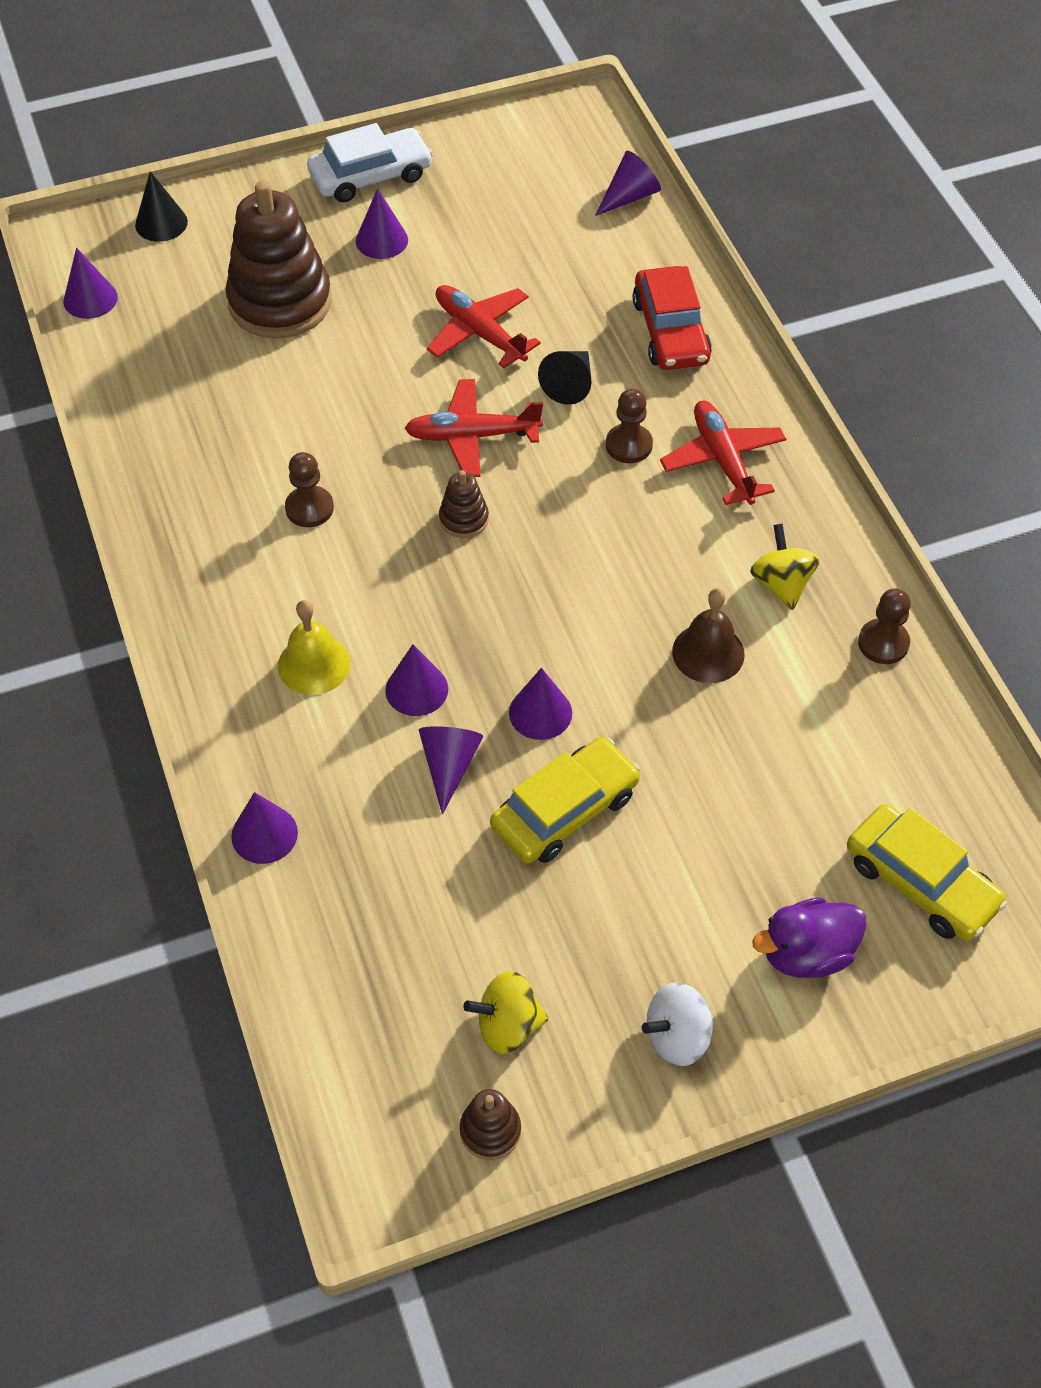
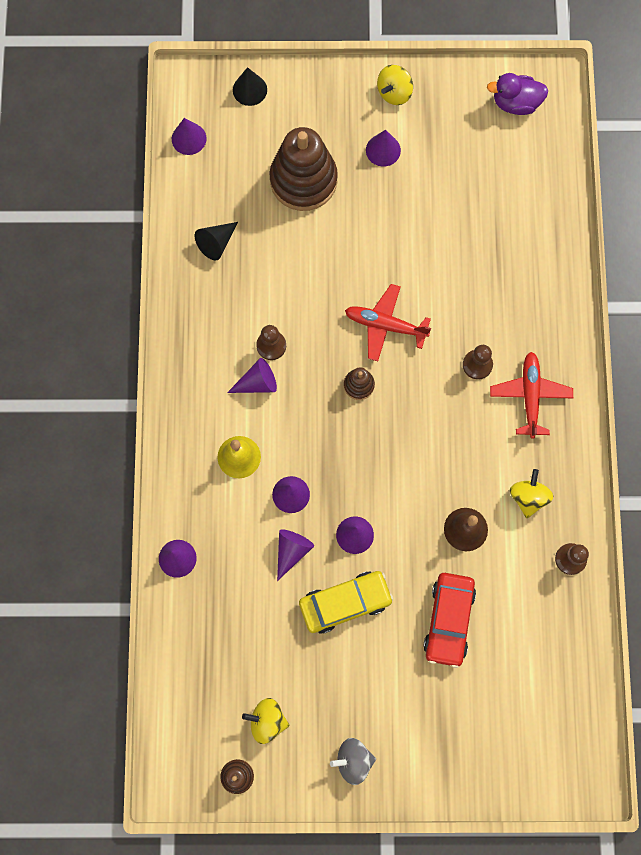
camera: 20 degrees right, 20 degrees up
(370, 176) = (394, 93): white car -> yellow spinning top
(479, 333) = (418, 246): red plane -> none
(570, 384) = (459, 306): black cone -> black cone (216, 243)
(629, 196) = (555, 166): purple cone -> purple cone (257, 383)
(670, 331) = (538, 285): red car -> red car (448, 620)
(677, 1037) = (353, 760): white spinning top -> grey spinning top
(806, 953) = (442, 738): purple duck -> purple duck (515, 103)
(921, 882) = (523, 719): yellow car -> none

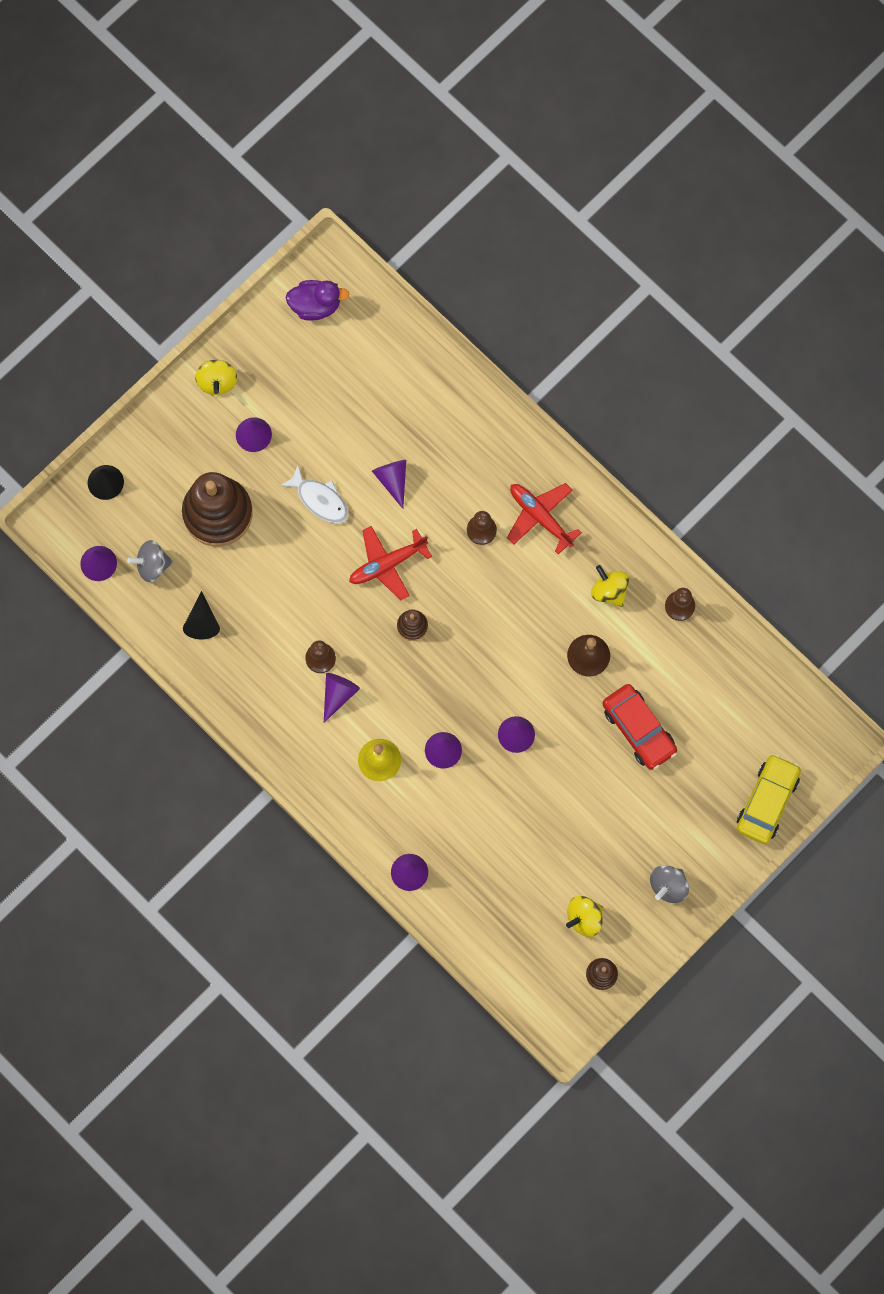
camera: 45 degrees left, 0 degrees up
(223, 173) = (152, 565): none -> grey spinning top
(292, 551) = (484, 788): purple cone -> purple cone (392, 480)
(345, 603) = (556, 787): yellow car -> yellow car (767, 801)
(383, 236) = (320, 500): none -> white fish
(515, 103) = (315, 305): purple duck -> purple duck turned 135 degrees counterclockwise

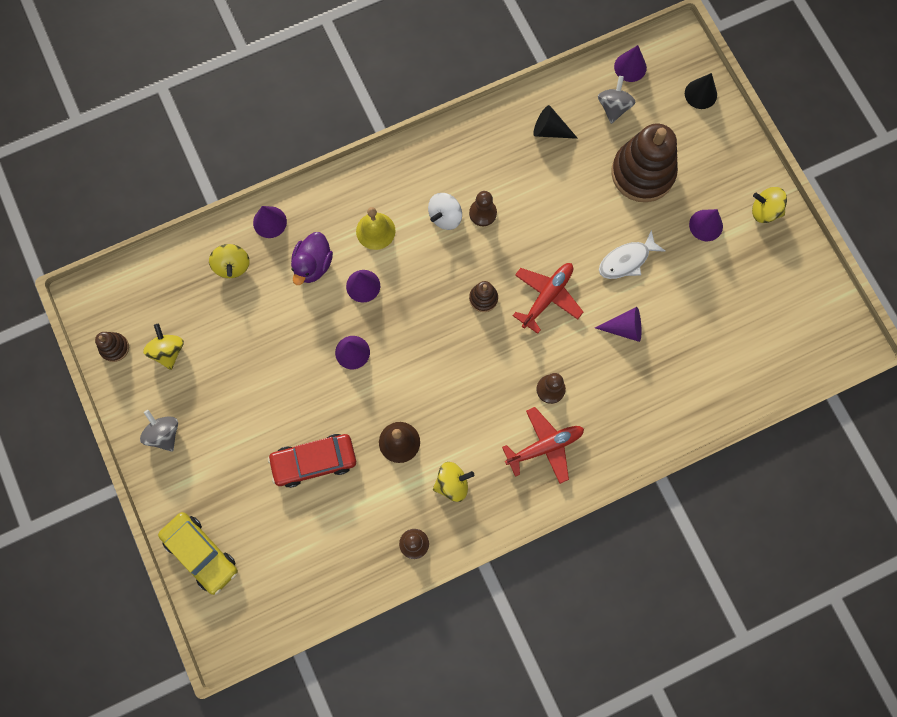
camera: 110 degrees right, 0 degrees up
(315, 305) = (813, 318): purple duck -> purple duck (313, 265)
(338, 695) = (445, 217): purple cone -> white spinning top
(387, 564) = (547, 297): red plane -> red plane turned 45 degrees clockwise
(471, 891) = (232, 266): none -> yellow spinning top

